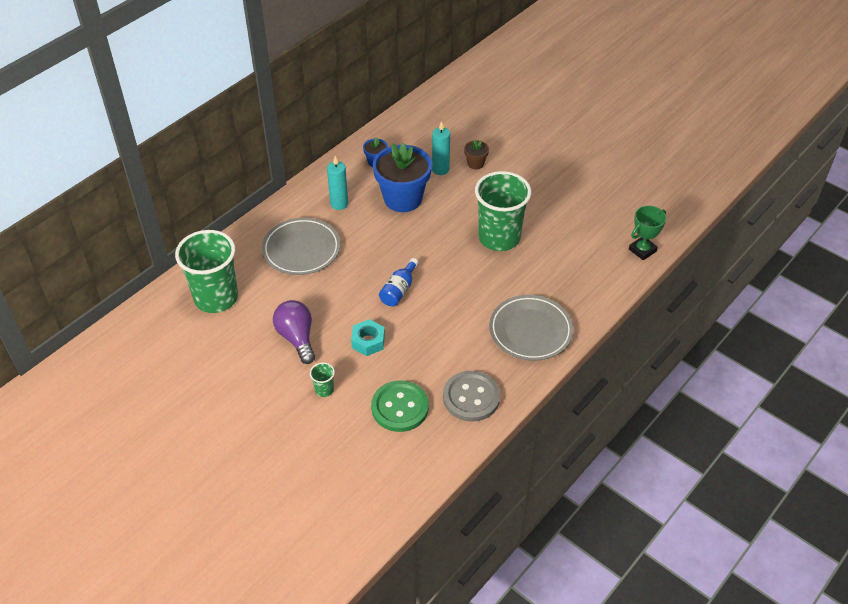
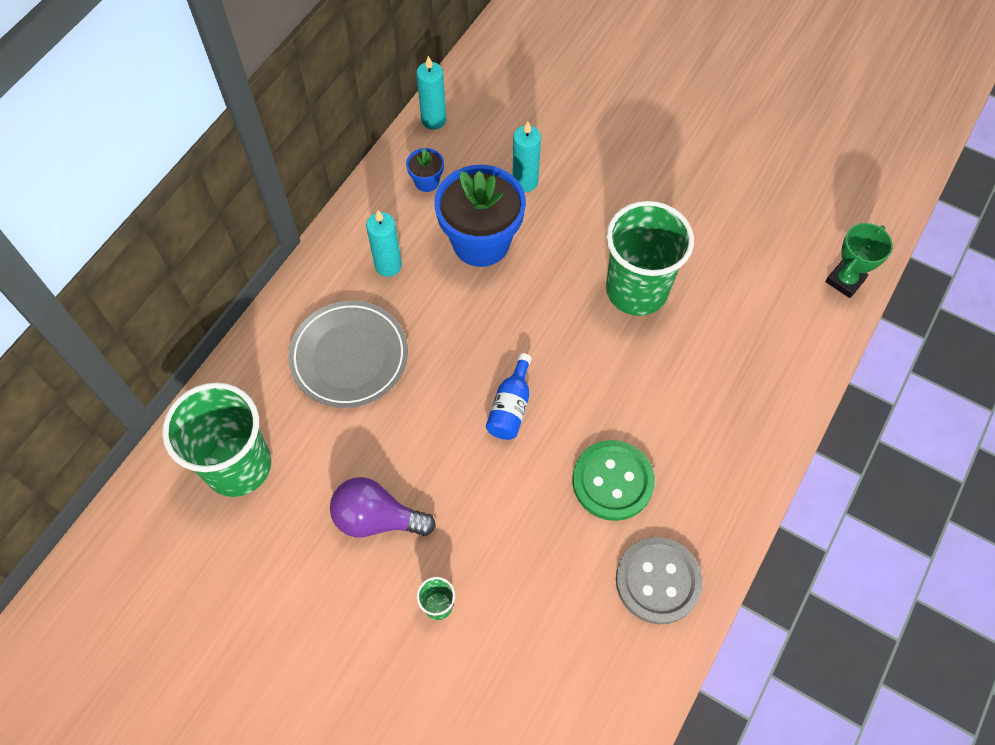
camera: 10 degrees left, 15 degrees up
(297, 338) = (377, 518): purple light bulb -> purple light bulb turned 45 degrees counterclockwise
(368, 341) = (485, 507): turquoise nut -> none
(389, 129) = (433, 120): none -> turquoise candle
(400, 407) = (557, 618): green button -> green button (612, 481)
(475, 163) = (574, 164): brown flower pot -> none
(530, 331) = (717, 448): grey plate -> none

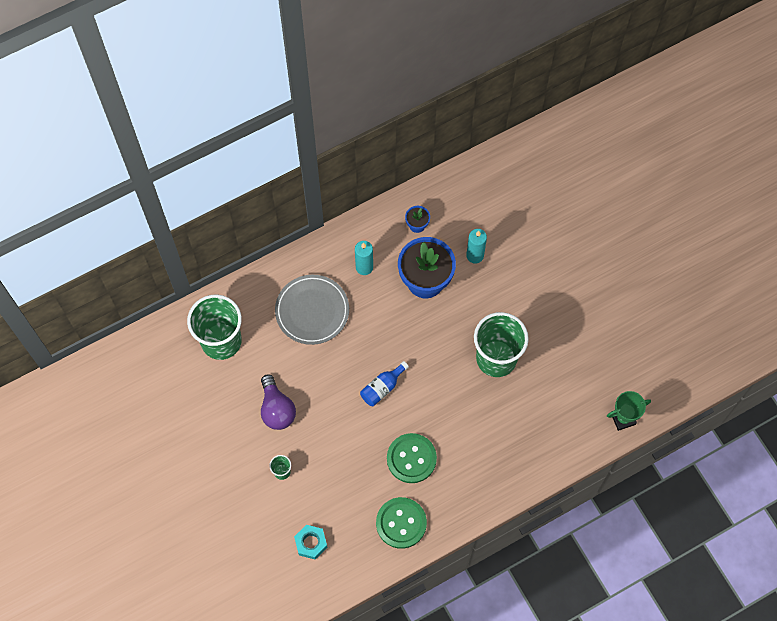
camera: 30 degrees right, 5 degrees up
(377, 518) = (277, 409): purple light bulb -> purple light bulb turned 150 degrees counterclockwise
(433, 120) = (445, 185): turquoise candle -> none
(546, 690) = (311, 543): none -> turquoise nut
(658, 581) = (401, 523): grey button -> green button

